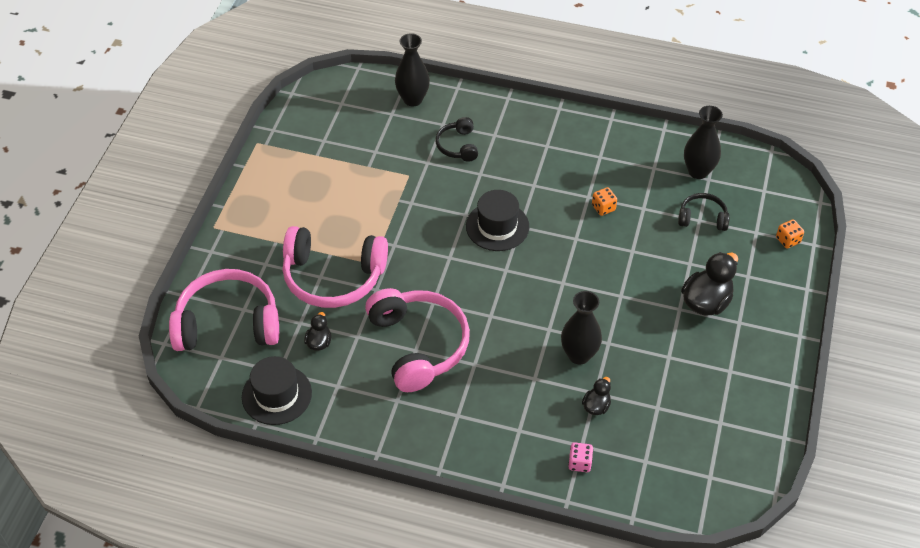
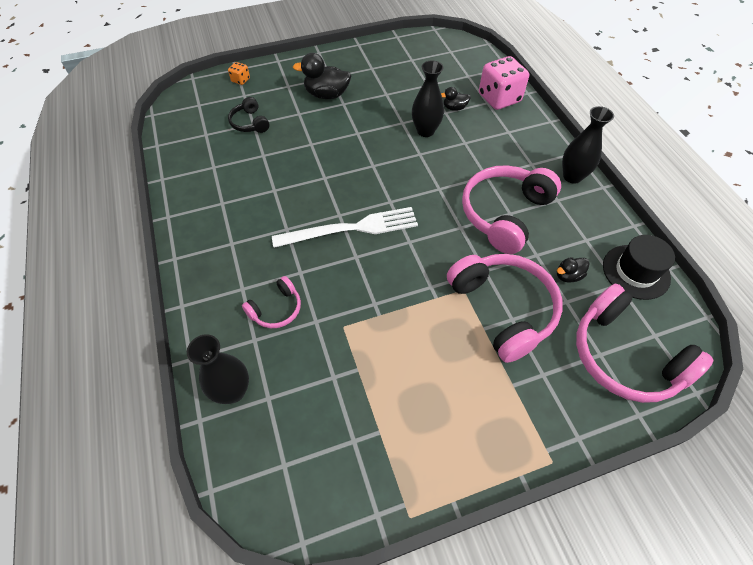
camera: 125 degrees left, 5 degrees up
(458, 146) = (276, 309): black headphones -> pink headphones
(497, 226) = (351, 229): black hat -> white fork
(579, 463) = (499, 98): pink dice -> pink dice, size x2.21
(603, 208) = (280, 176): orange dice -> none
(698, 171) = (201, 142): black vase -> black vase (572, 176)

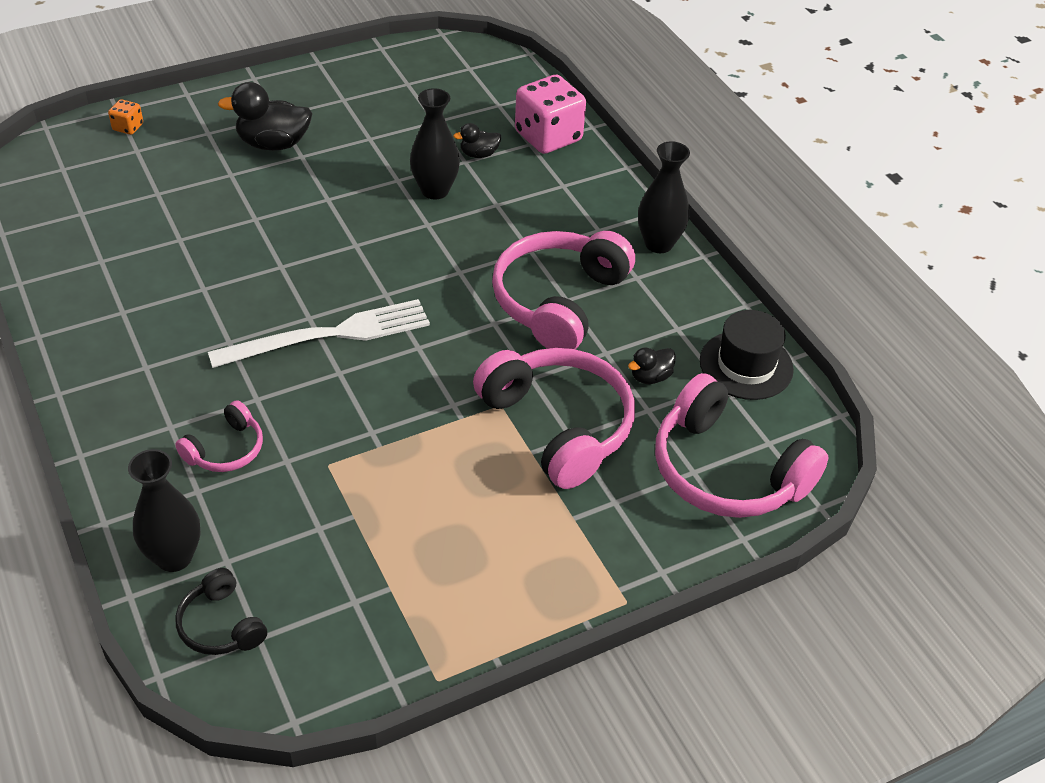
camera: 10 degrees left, 10 degrees down
(250, 123) = (152, 192): black headphones -> black headphones (221, 625)

